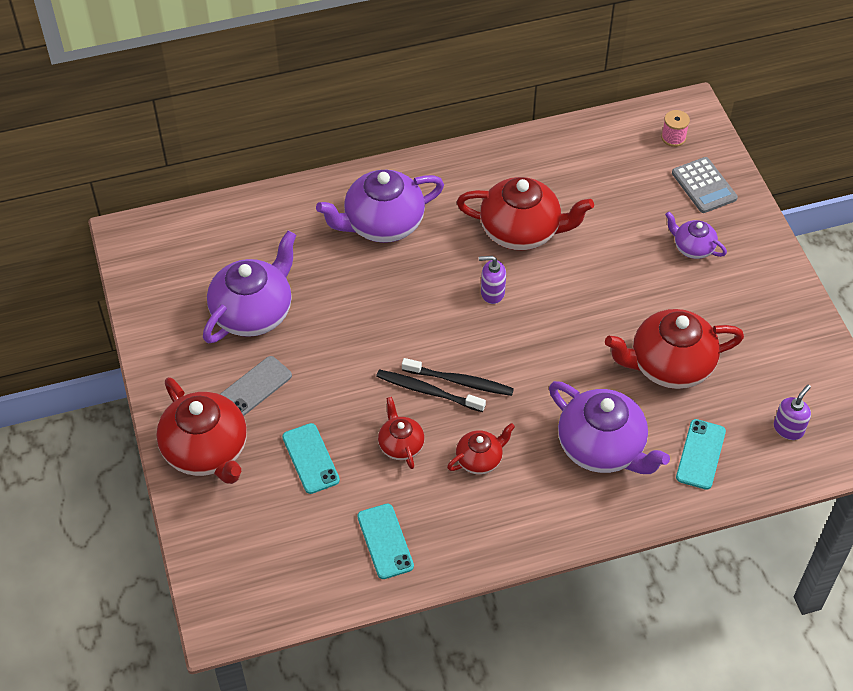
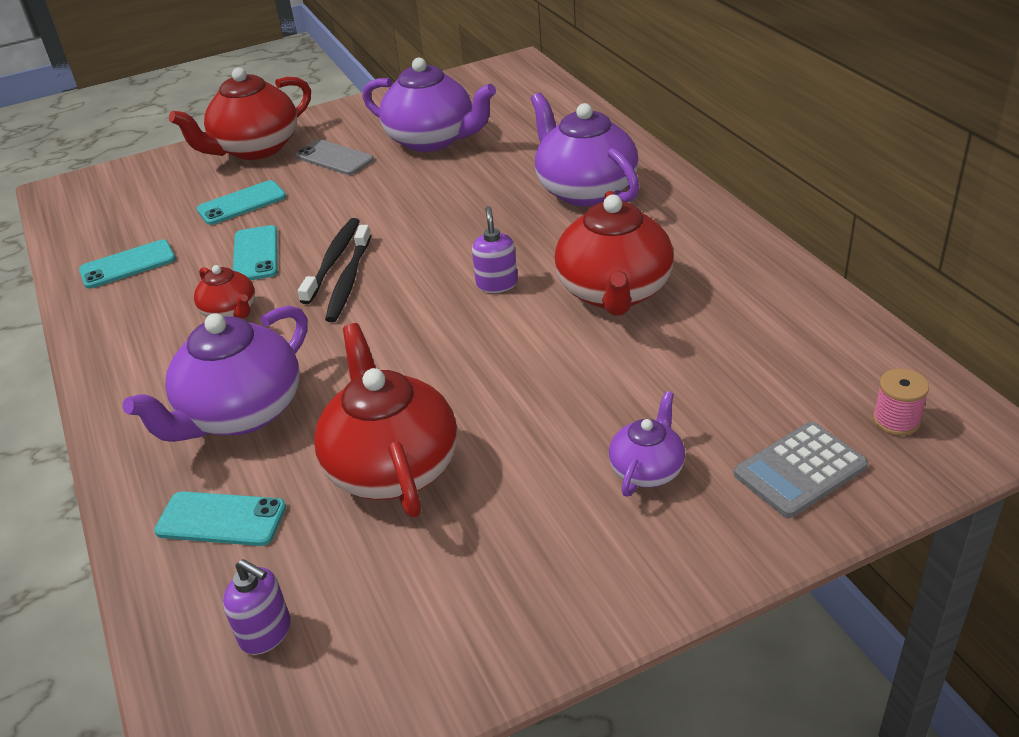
camera: 85 degrees right, 15 degrees down
(400, 445) = (256, 254): red teapot -> turquoise phone

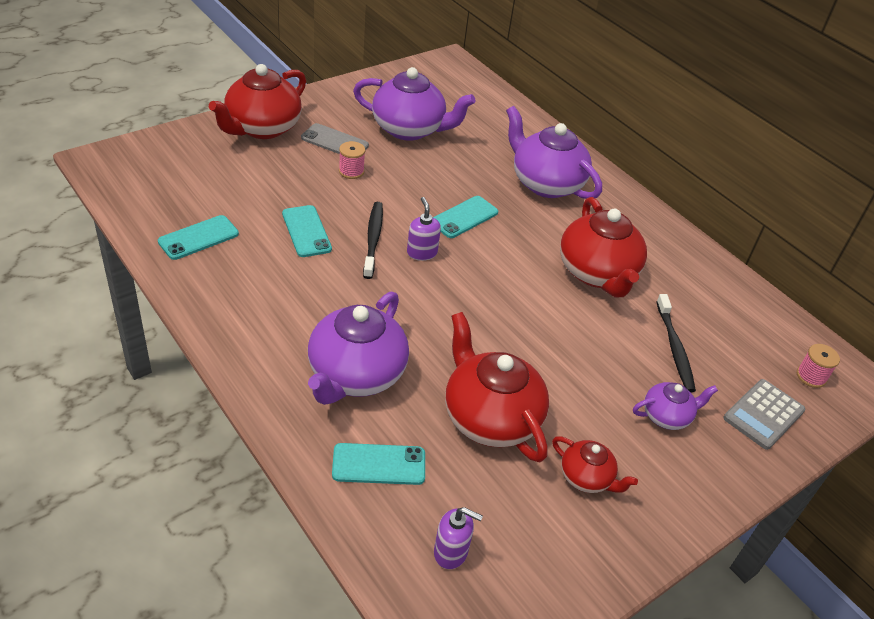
camera: 20 degrees left, 5 degrees up
(231, 312) = (308, 285): red teapot -> red teapot (587, 478)
(242, 203) = (273, 182): turquoise phone -> turquoise phone (464, 217)
(340, 188) = (351, 171): none -> pink spool
(349, 281) = (393, 258): black toothbrush -> black toothbrush (674, 348)
(497, 284) = (509, 264): purple soap dispenser -> purple soap dispenser (422, 253)
(647, 469) = (667, 416): purple teapot -> purple teapot turned 60 degrees clockwise

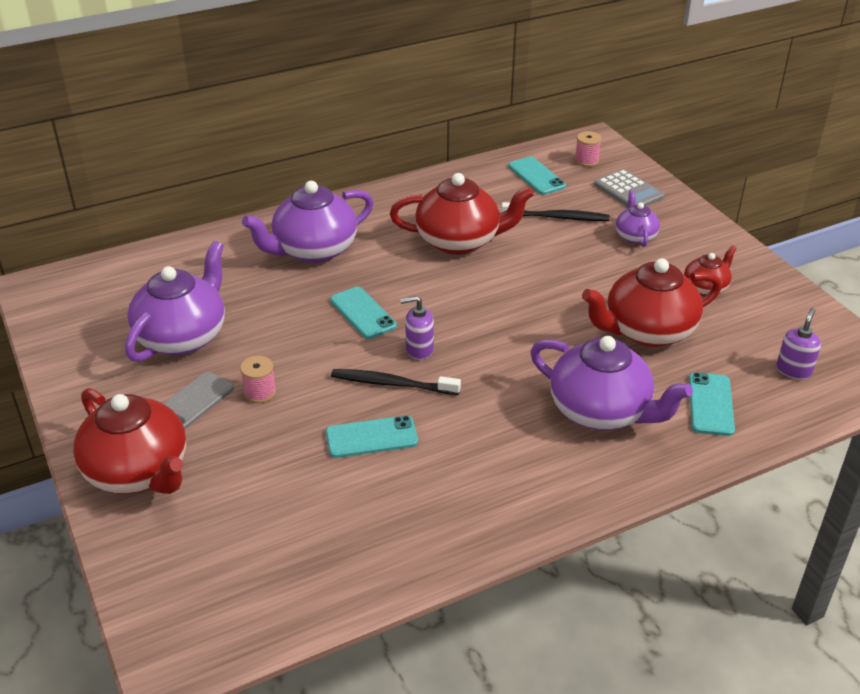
camera: 75 degrees left, 5 degrees down
(198, 238) = (372, 537): turquoise phone -> turquoise phone (536, 176)

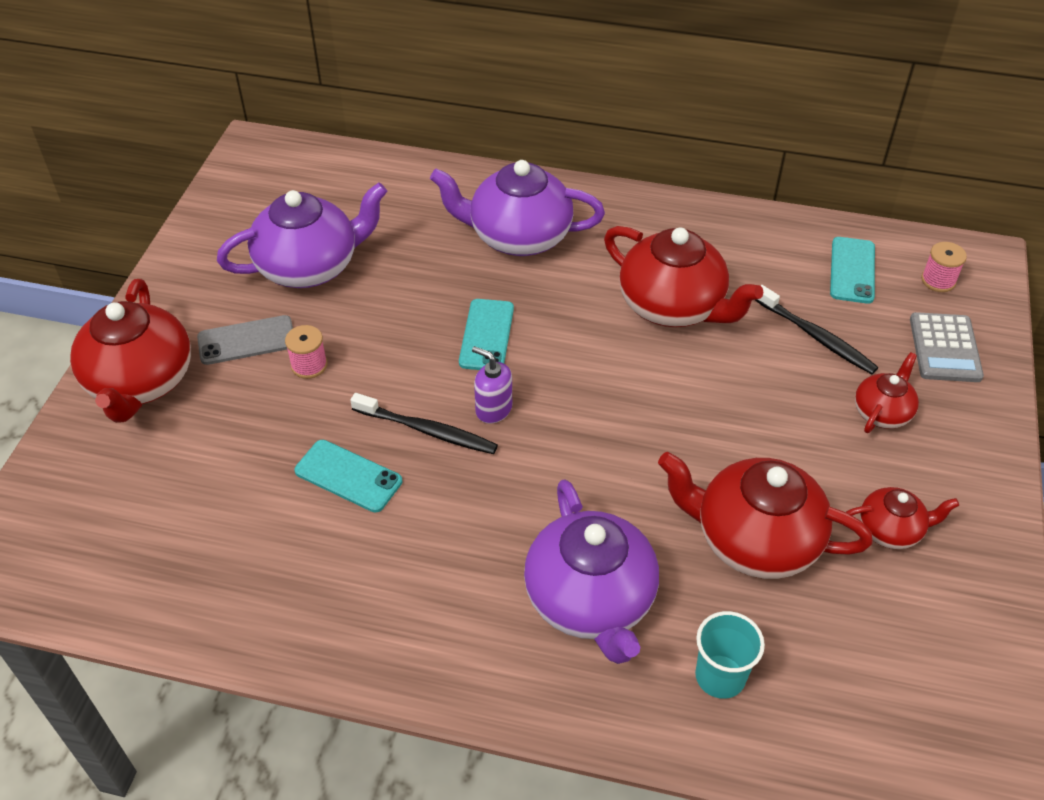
camera: 40 degrees right, 10 degrees up
(392, 384) = (427, 430): black toothbrush -> black toothbrush turned 150 degrees clockwise
(635, 236) = (882, 412): purple teapot -> red teapot
(710, 404) = (720, 676): turquoise phone -> turquoise cup
(793, 370) = (873, 705): purple soap dispenser -> none

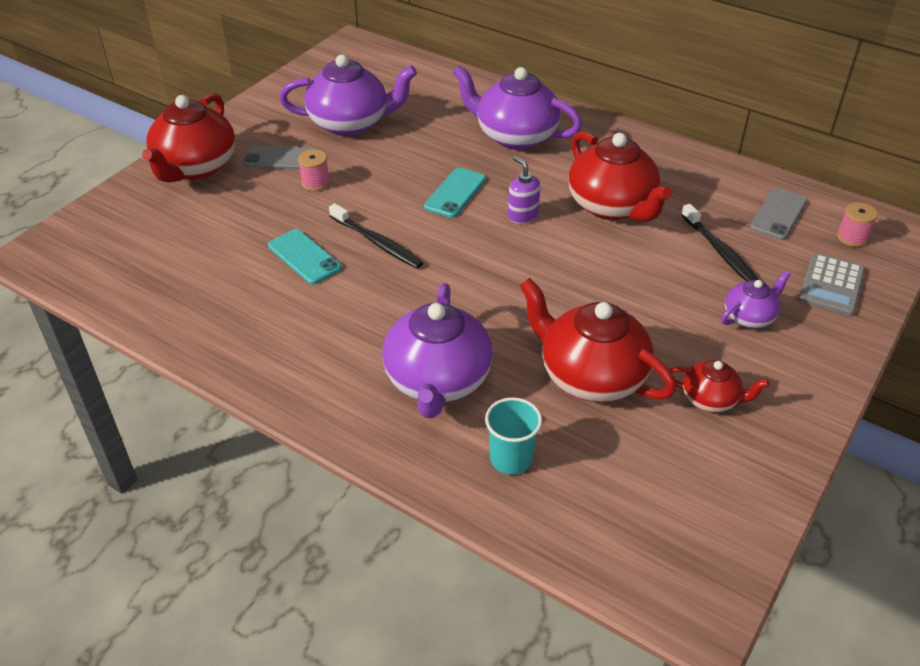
camera: 20 degrees right, 5 degrees down
(493, 409) = (433, 240): purple soap dispenser -> purple soap dispenser (522, 215)
(852, 270) = (778, 214): turquoise phone -> grey phone
(882, 412) = (749, 317): red teapot -> purple teapot

